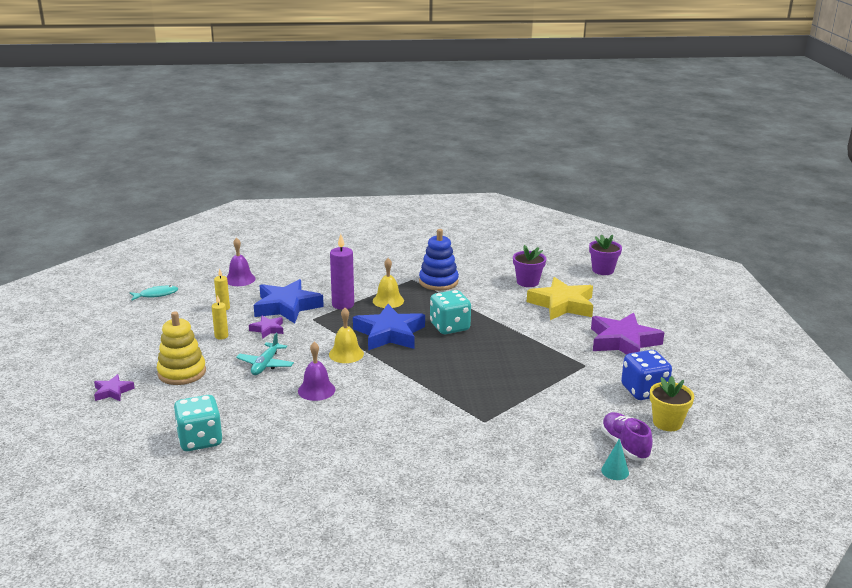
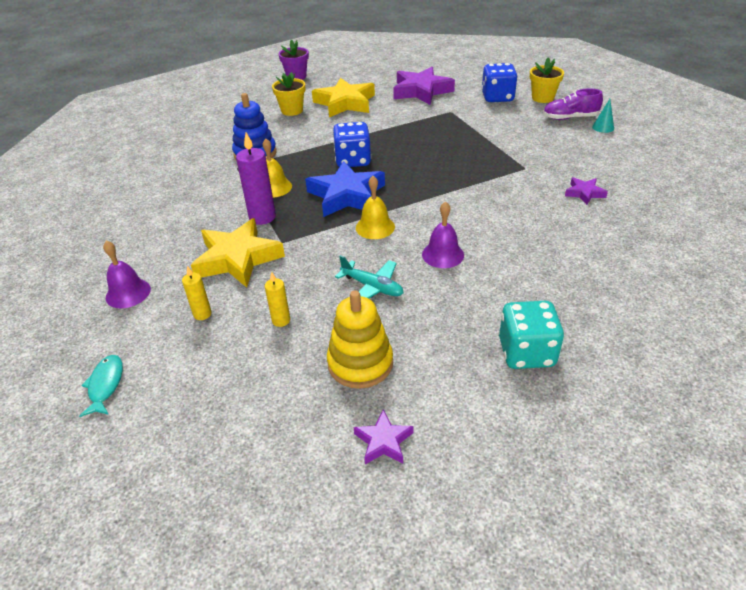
camera: 70 degrees left, 15 degrees up
(267, 329) = (286, 279): purple star -> purple star (584, 193)
(287, 306) = (238, 258): blue star -> yellow star
(449, 327) = (353, 160): turquoise dice -> blue dice
(527, 282) = (292, 110): purple flower pot -> yellow flower pot

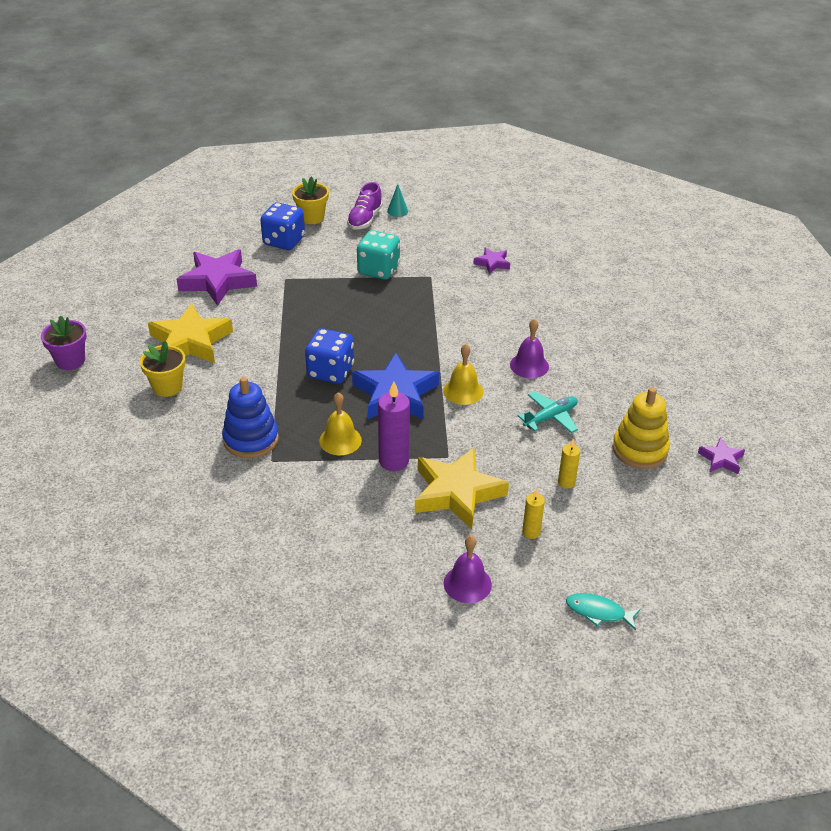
camera: 70 degrees left, 0 degrees up
(526, 353) = (664, 365): turquoise dice -> turquoise dice (378, 270)

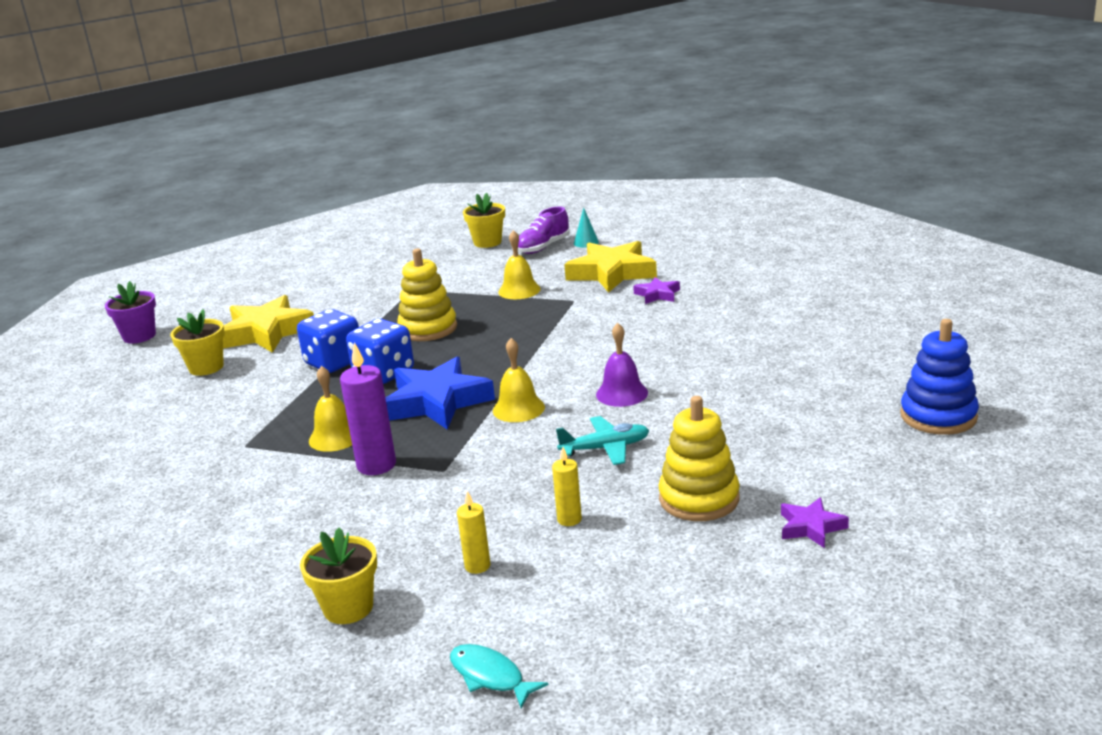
camera: 25 degrees right, 15 degrees down
(218, 281) = (342, 286): purple star -> none
(251, 439) = (242, 423): blue stacking toy -> blue stacking toy (938, 416)
(284, 241) = (440, 259): blue dice -> blue dice (334, 362)
(332, 320) = (428, 329): none -> yellow stacking toy
(378, 270) = (519, 290): turquoise dice -> yellow bell
(457, 493) = (421, 508): yellow star -> yellow star (612, 273)
(467, 583) = (348, 608): purple bell -> yellow flower pot

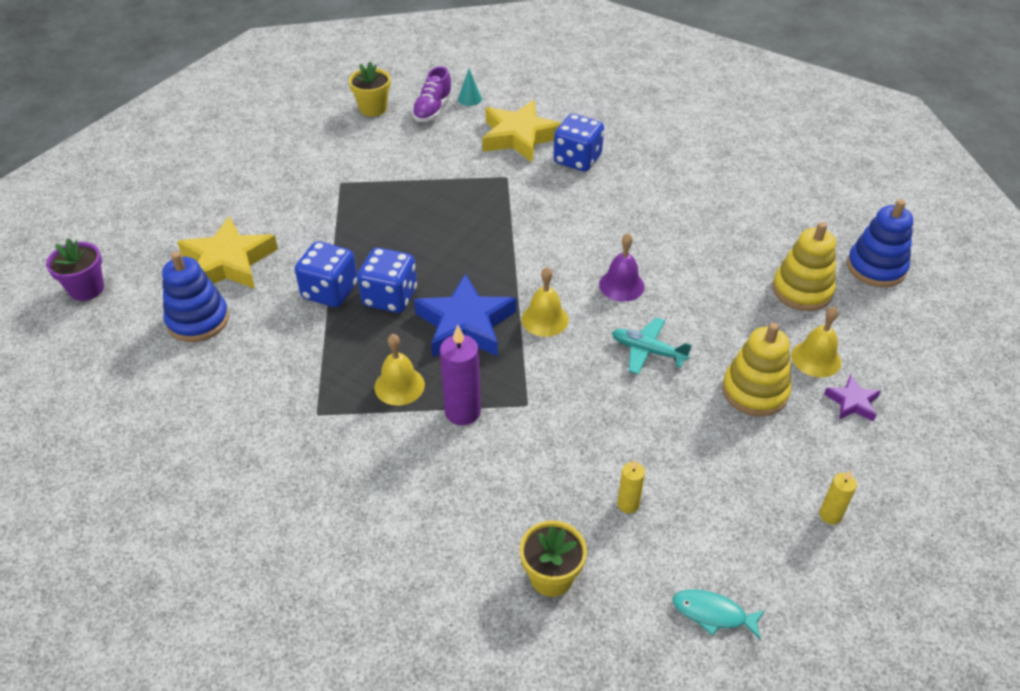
camera: 25 degrees left, 20 degrees up
(206, 367) = (198, 320): yellow flower pot -> blue stacking toy
(428, 329) = (393, 233): yellow stacking toy -> yellow stacking toy (802, 290)
(519, 290) = (447, 170): yellow bell -> yellow bell (816, 358)
(569, 519) = (669, 436): yellow candle -> yellow candle (830, 515)
(605, 448) = (648, 351): turquoise plane -> turquoise plane turned 120 degrees counterclockwise
(657, 295) = (577, 160): purple star -> blue dice

